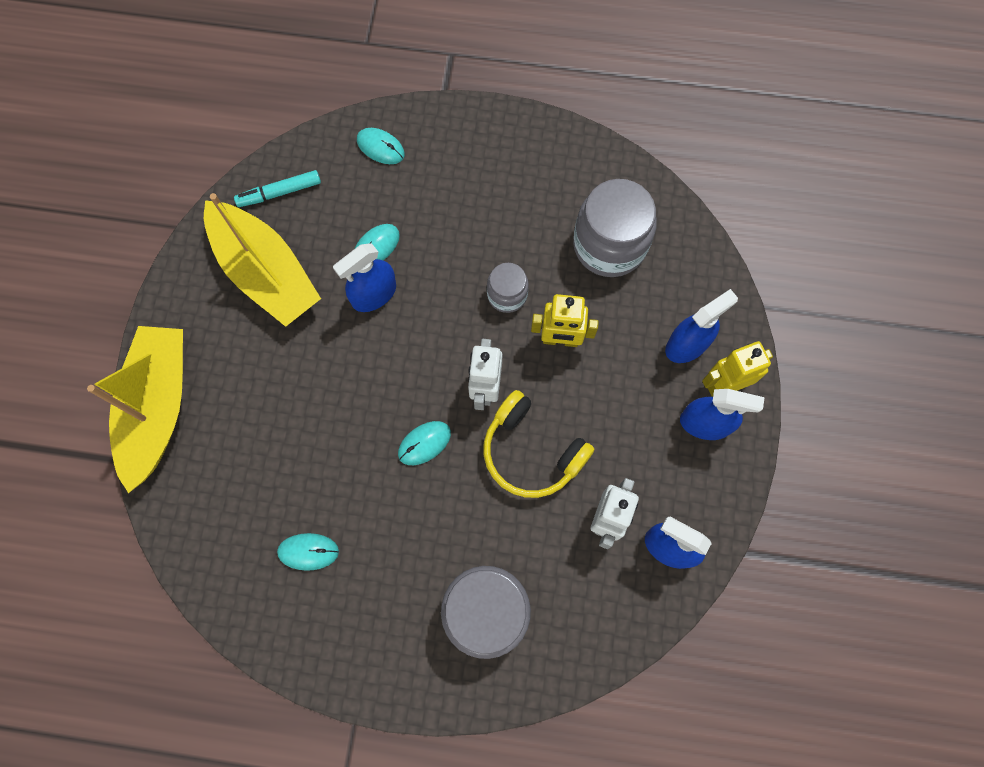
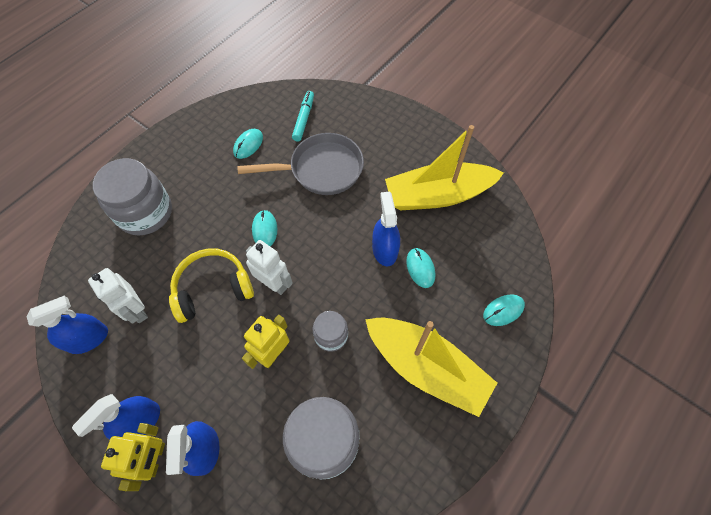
camera: 120 degrees right, 10 degrees down
(158, 408) = (380, 111): yellow boat -> yellow boat (426, 367)
(279, 192) = (496, 228): turquoise marker -> turquoise marker (304, 119)
(299, 429) = (321, 169): none -> grey pan

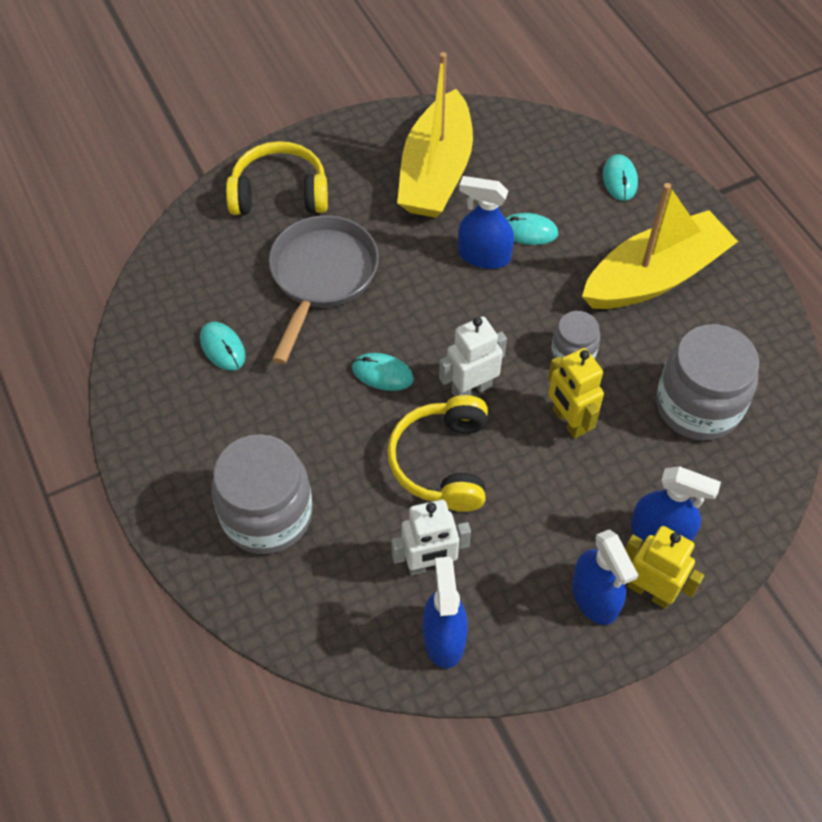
camera: 65 degrees left, 5 degrees down
(304, 119) = (219, 266): turquoise marker -> none
(372, 123) = (279, 193): none -> yellow headphones

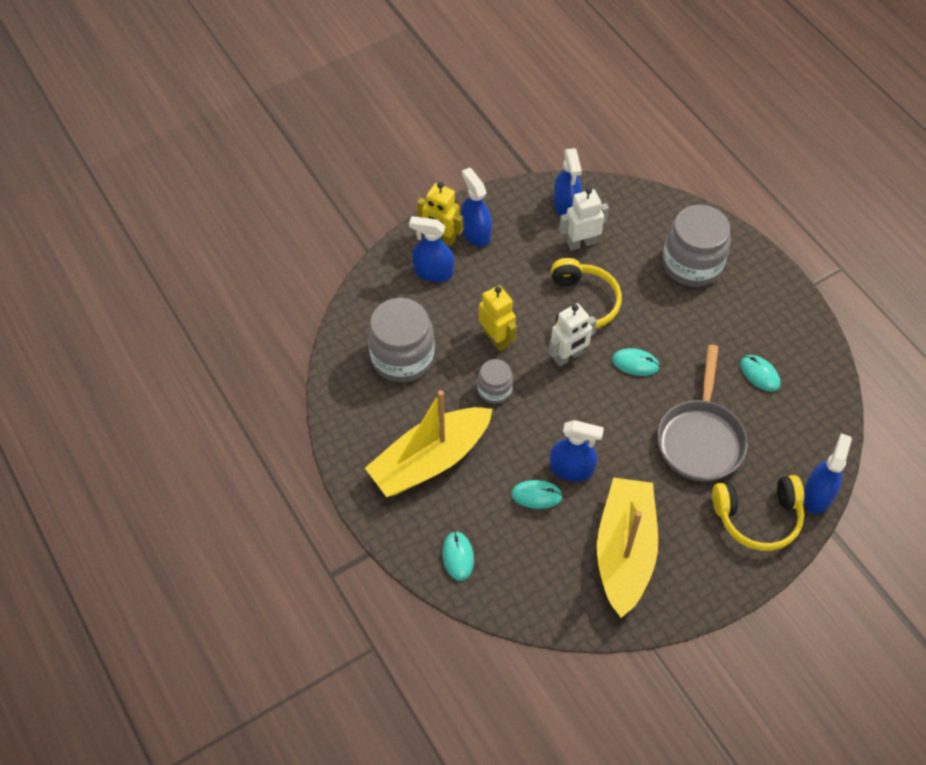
camera: 175 degrees right, 0 degrees up
(204, 209) = (817, 495): none -> blue spray bottle

